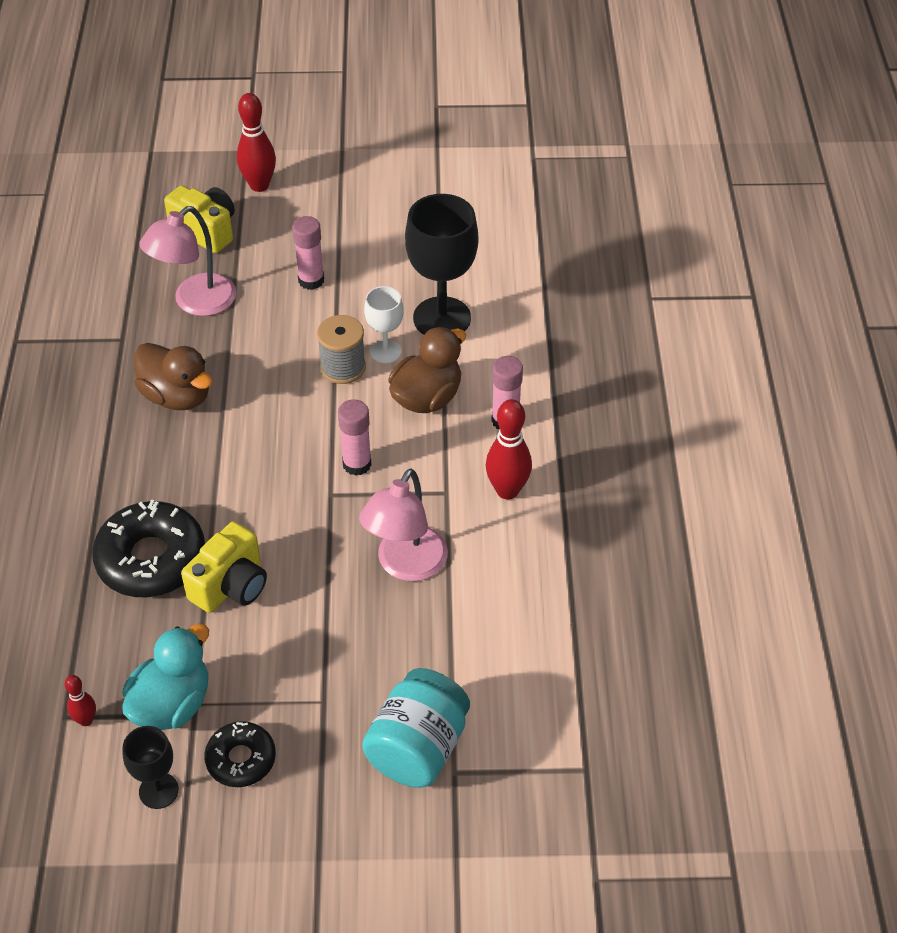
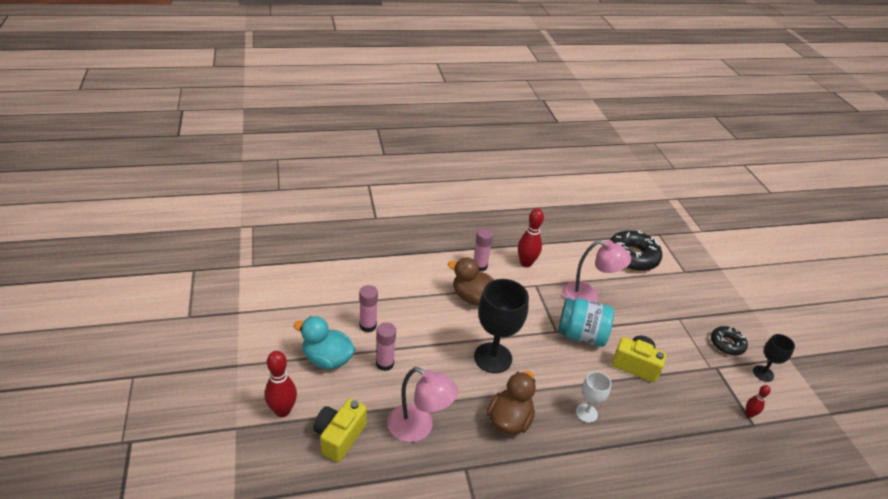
camera: 105 degrees left, 10 degrees down
(151, 559) = (637, 406): black donut -> black donut (632, 257)
(172, 704) = (717, 377): turquoise duck -> turquoise duck (327, 359)
(343, 368) = (460, 337): grey spool -> none
(357, 464) = (531, 322): pink glue stick -> pink glue stick (368, 326)
(385, 351) = (441, 319): white goblet -> white goblet (586, 413)
(418, 748) = (681, 283): turquoise jar -> turquoise jar (581, 335)
(442, 318) = (407, 296): black goblet -> black goblet (493, 358)

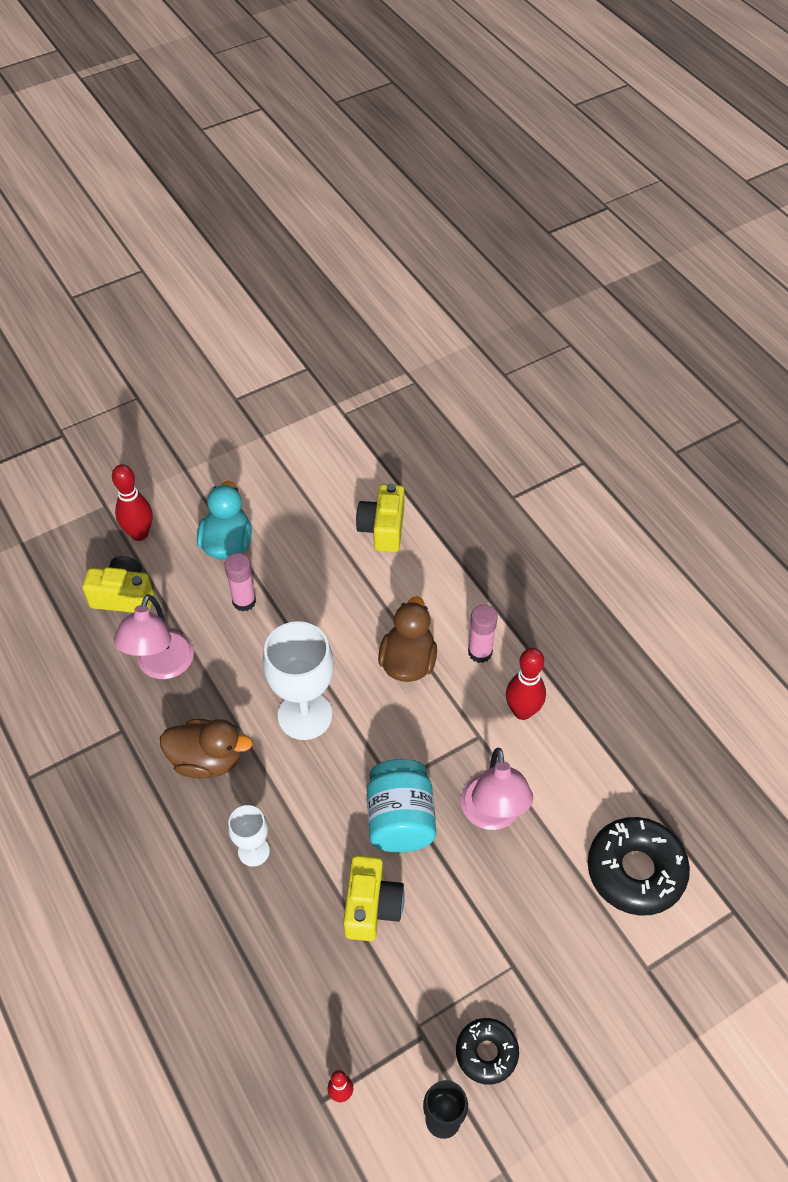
camera: 75 degrees right, 15 degrees up
(365, 277) = (382, 529): none -> yellow camera
(368, 326) = (298, 563): pink glue stick -> none
(493, 358) = (305, 715): black goblet -> white goblet

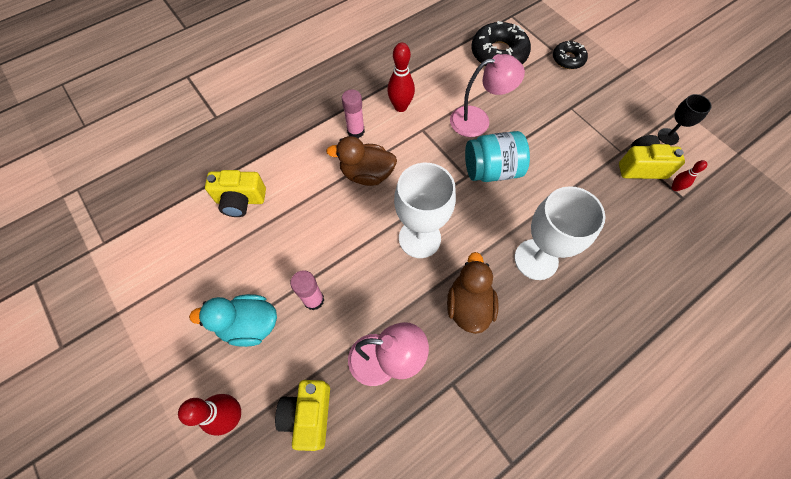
camera: 95 degrees left, 10 degrees up
(253, 851) = (536, 259): white goblet -> white goblet, size x1.86
(371, 906) = (556, 181): yellow camera -> yellow camera (641, 167)
(486, 1053) = (624, 118): black donut -> black donut (568, 59)

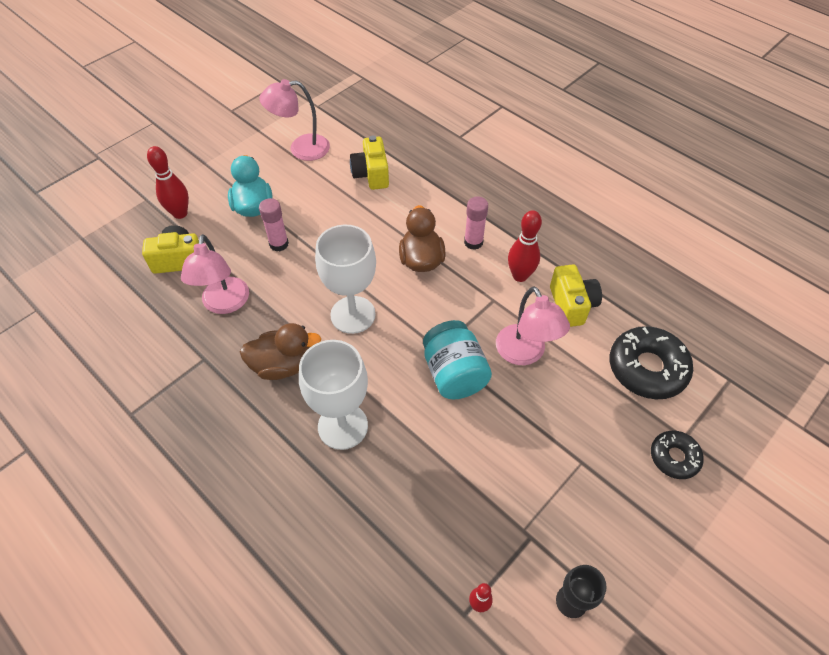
camera: 80 degrees right, 10 degrees down
(172, 266) = (301, 149): none -> pink lamp
(641, 167) = (504, 556): yellow camera -> yellow camera (572, 305)

